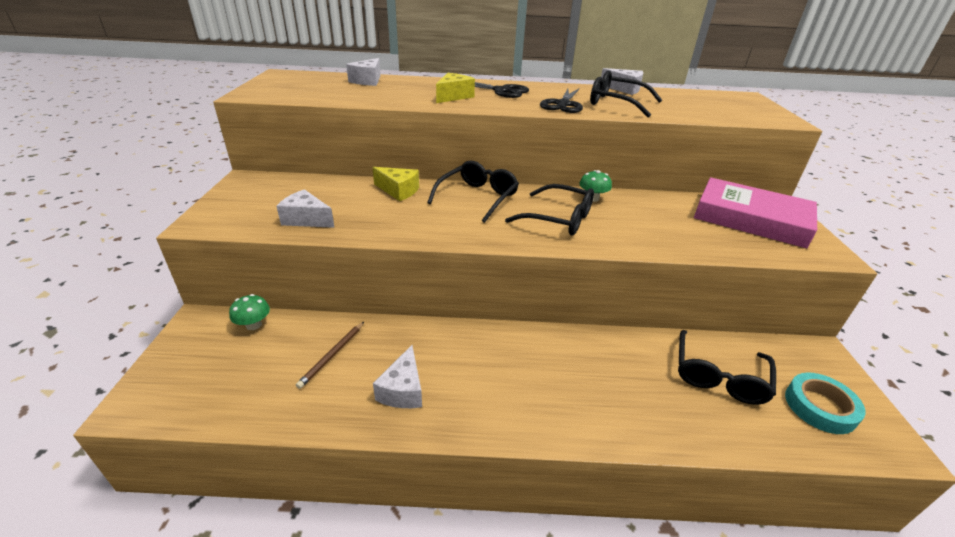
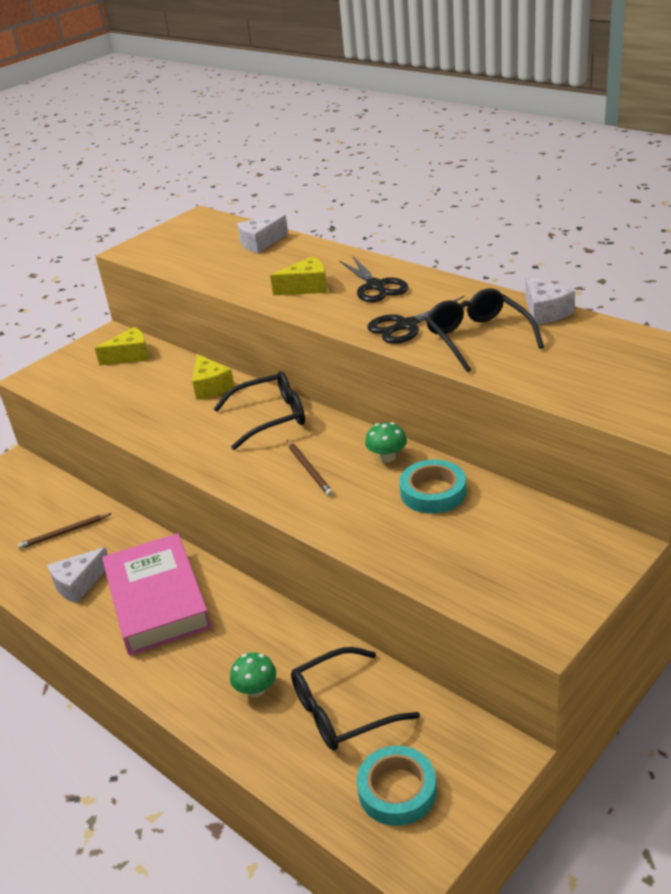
camera: 45 degrees right, 0 degrees up
(254, 325) = (41, 483): green mushroom -> green mushroom (256, 689)
(290, 187) = (130, 356): none -> yellow cheese
(306, 219) = (103, 397): white cheese -> none
(558, 219) = (309, 470): black glasses -> brown pencil
(651, 208) = (433, 492): none -> turquoise tape
(750, 219) = (534, 550): pink book -> pink book (157, 600)

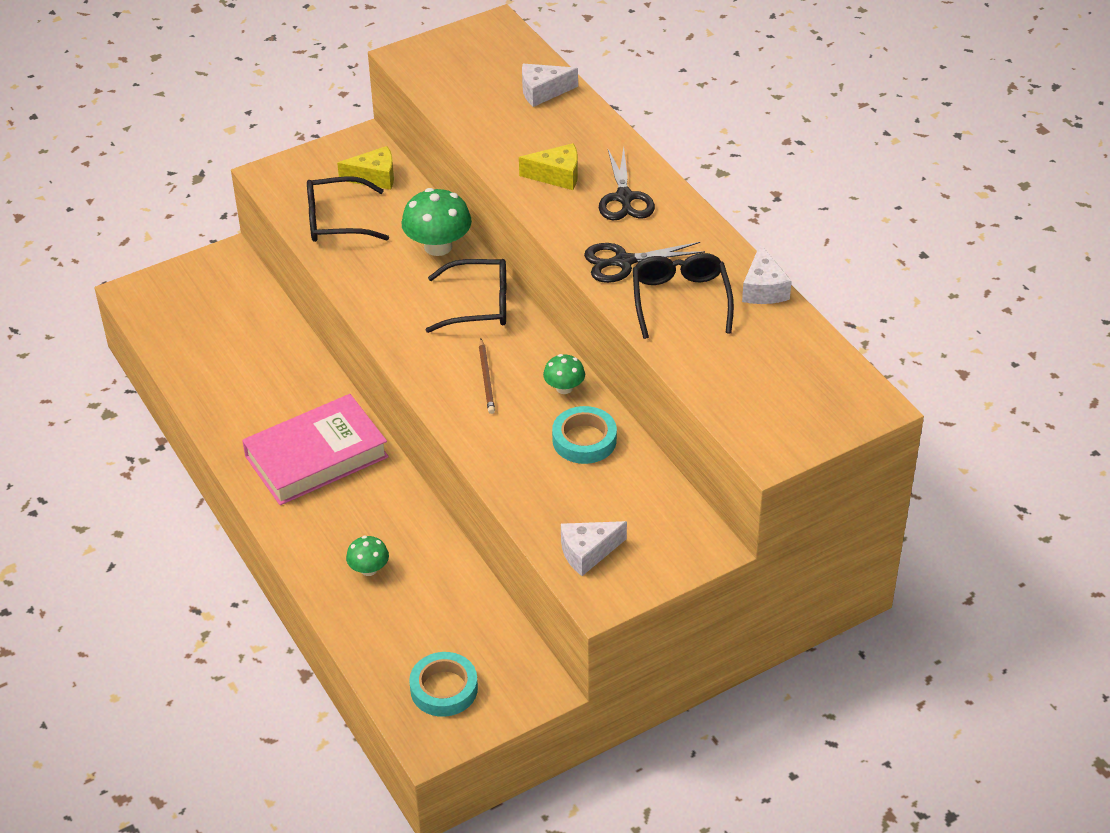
camera: 15 degrees right, 10 degrees up
(64, 533) = (255, 356): brown pencil -> none
(78, 584) = (252, 416): white cheese -> white cheese (587, 552)
(157, 600) = (316, 456): pink book -> pink book turned 60 degrees clockwise
(210, 387) = (438, 246): yellow cheese -> green mushroom
(343, 710) = (433, 610): black glasses -> black glasses (337, 221)

